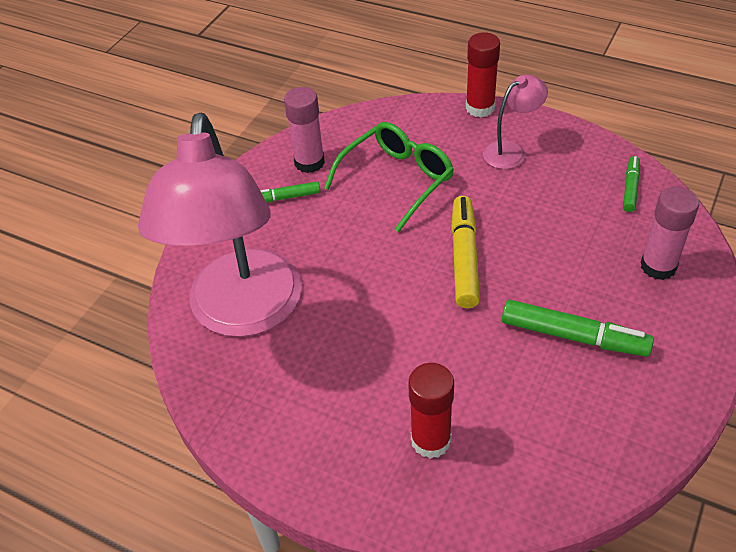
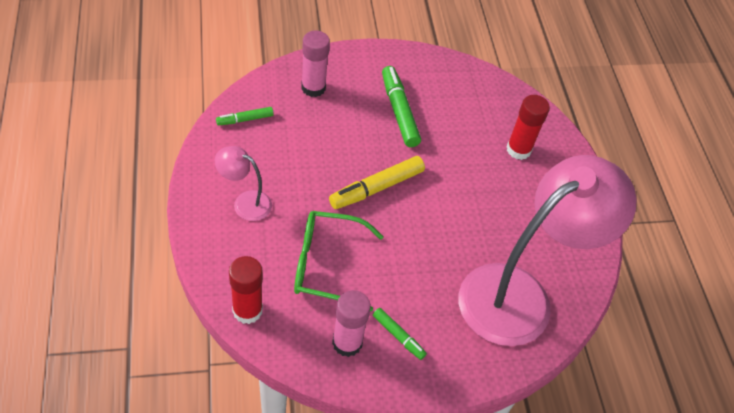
camera: 135 degrees left, 5 degrees up
(480, 108) = (199, 246): red glue stick -> red glue stick (247, 310)

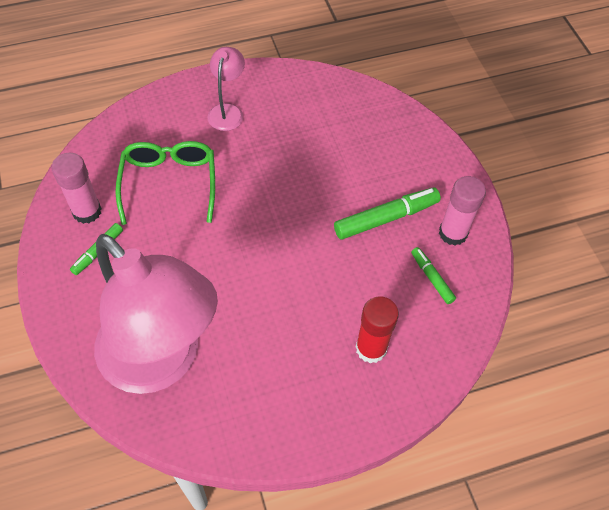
camera: 85 degrees right, 5 degrees up
(245, 119) = (327, 92): green marker -> green marker (432, 278)
(247, 310) = (112, 134): red glue stick -> none
(313, 88) = (390, 138): pink glue stick -> pink glue stick (453, 233)
(376, 188) = (272, 211): yellow marker -> none

